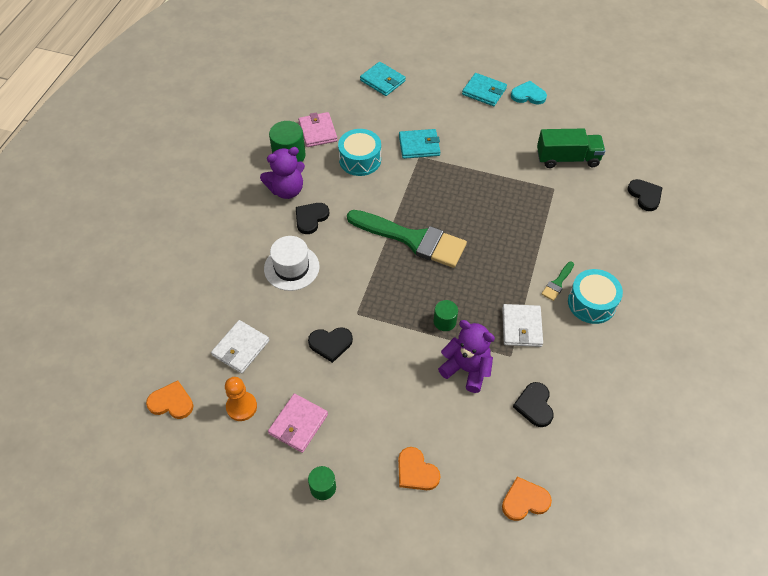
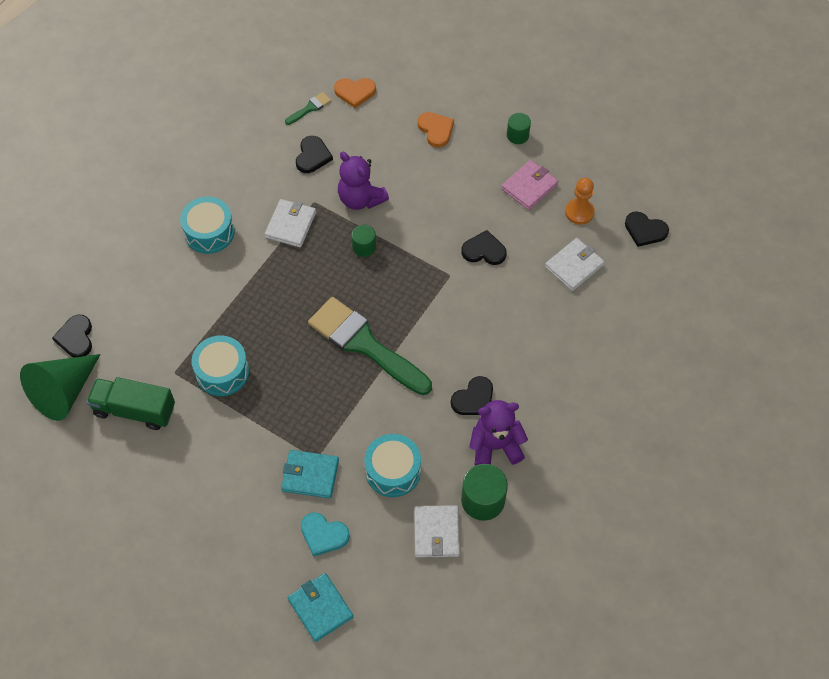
camera: 165 degrees left, 5 degrees up
(171, 402) = (645, 230): orange heart -> black heart
(291, 267) = (508, 341): white hat -> none
(317, 131) = (436, 532): pink wallet -> white wallet
(484, 91) = (185, 549): turquoise wallet -> none
(517, 196) = (222, 372): none -> turquoise drum
(528, 95) = (128, 527): turquoise heart -> turquoise heart (323, 535)
(557, 283) = (232, 260): green brush -> green brush (310, 108)
(626, 159) = (64, 392): none -> green cone

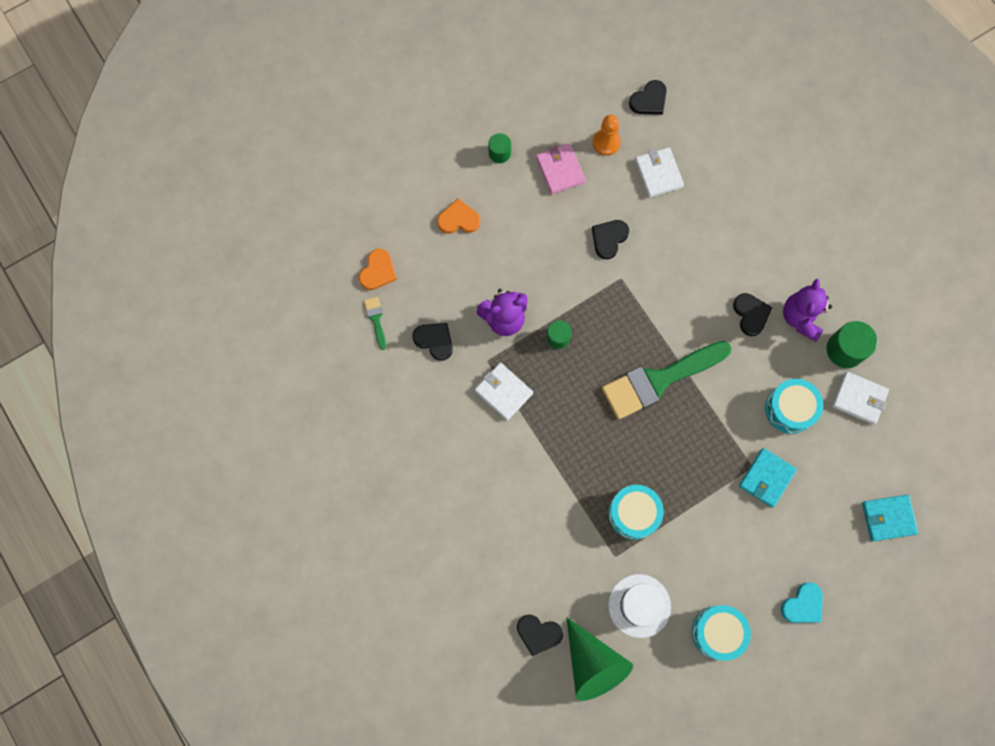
camera: 65 degrees left, 15 degrees up
(134, 410) = (639, 605): green truck -> white hat
(209, 232) = (477, 468): turquoise drum -> turquoise drum (718, 632)
(323, 535) = (825, 489): turquoise heart -> turquoise heart (803, 605)

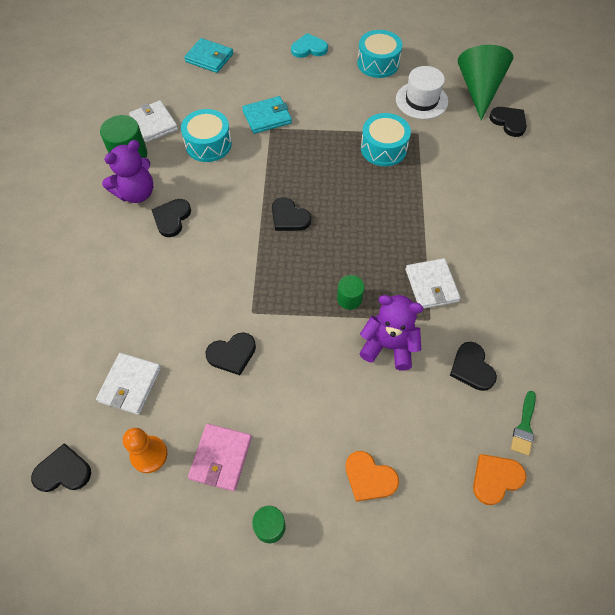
camera: 145 degrees left, 15 degrees down
(659, 380) = (289, 217): green brush -> black heart

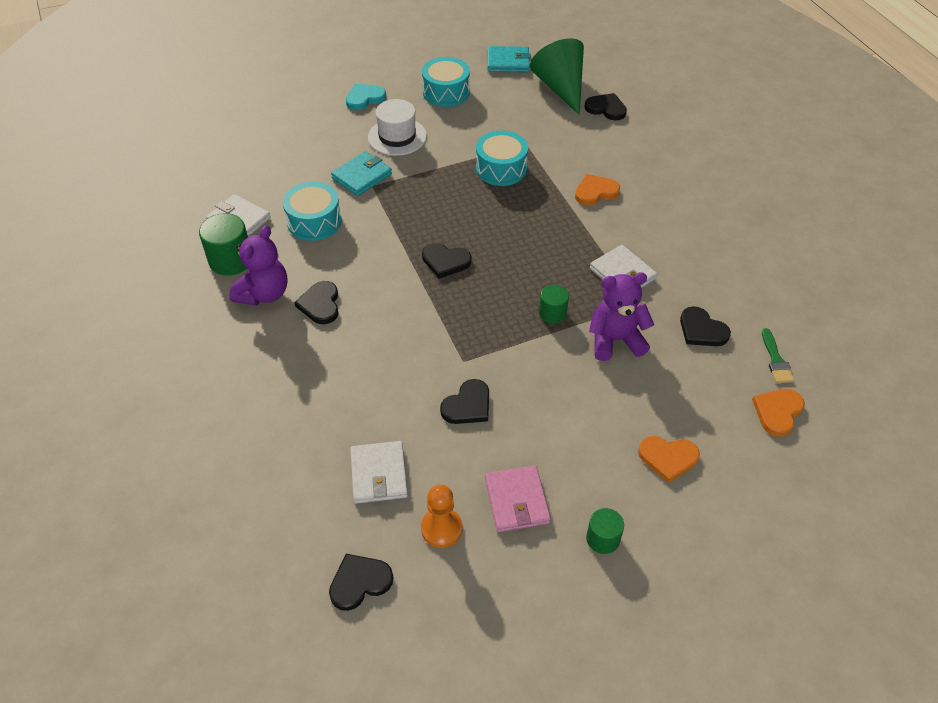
camera: 25 degrees left, 10 degrees down
(209, 58) = (260, 138): turquoise wallet -> turquoise wallet (508, 62)
(421, 100) = (511, 114): white hat -> white hat (397, 136)
(453, 198) = (595, 192): none -> orange heart

